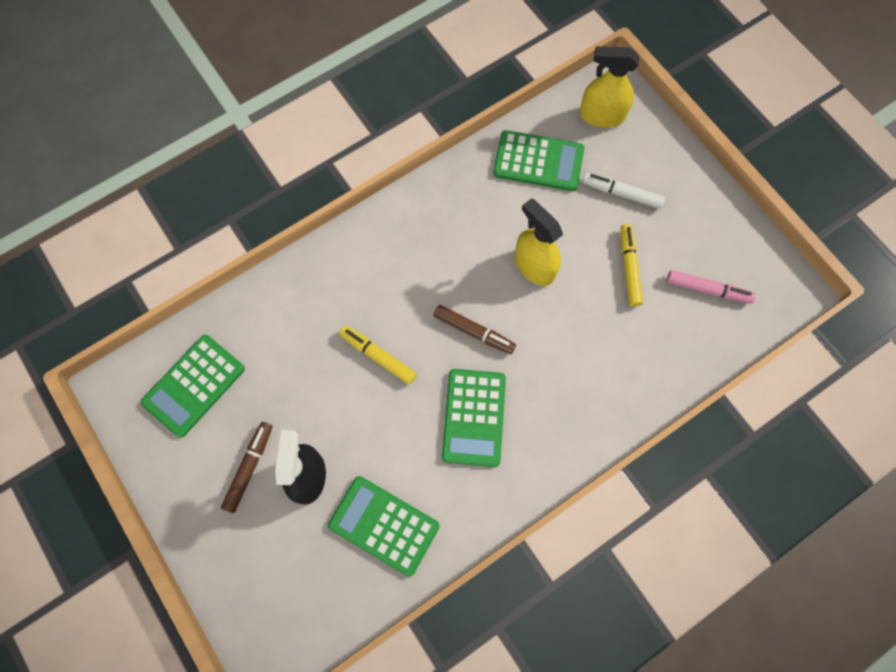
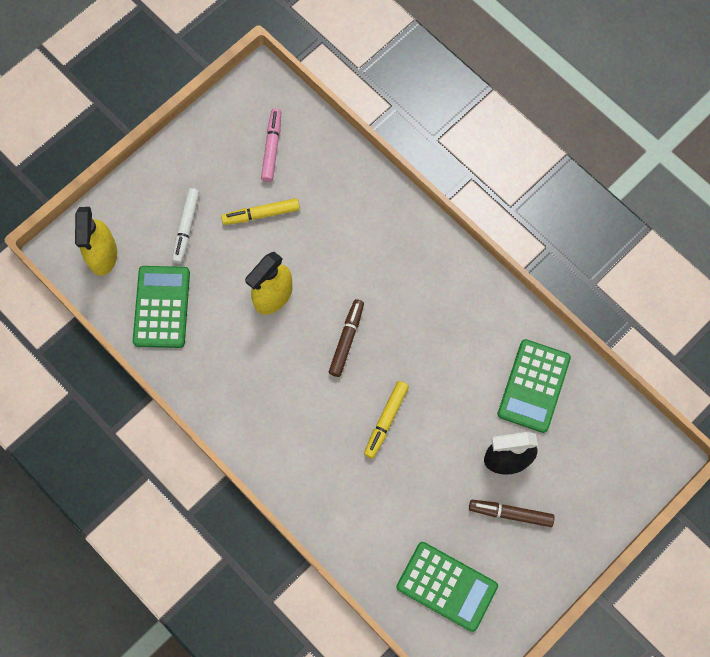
camera: 100 degrees left, 0 degrees up
(474, 417) = (426, 327): green calculator -> none

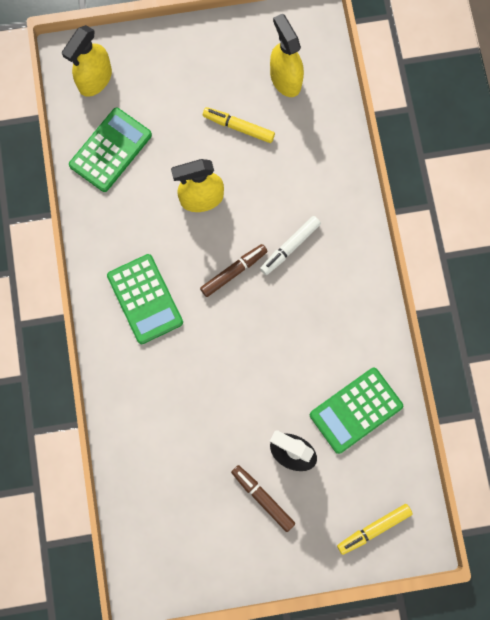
camera: 35 degrees right, 5 degrees up
(186, 228) = (173, 100): white marker -> white marker (290, 247)
(272, 148) = (285, 79): pink marker -> yellow spray bottle
(386, 421) = (218, 356): yellow marker -> yellow marker (373, 529)
(446, 586) = (171, 518): green calculator -> green calculator (145, 299)

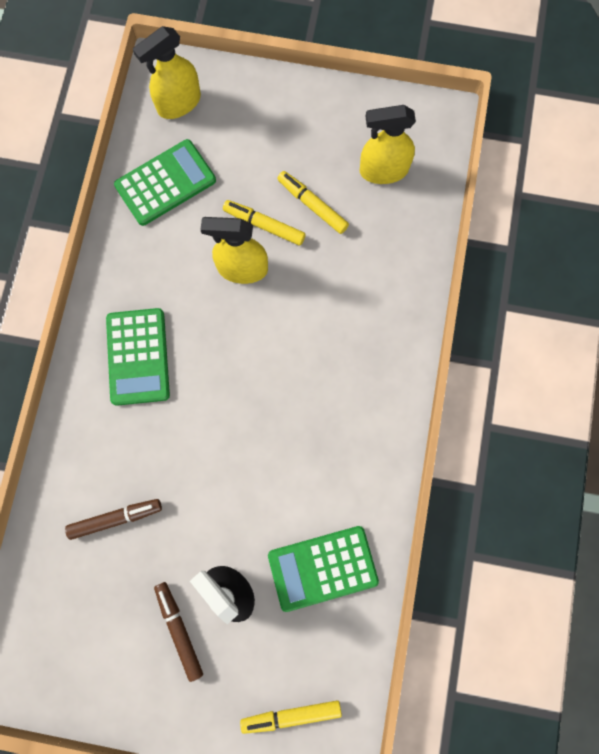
camera: 20 degrees right, 0 degrees up
(205, 157) = (264, 225): none -> yellow marker
(234, 272) = (246, 361): brown marker -> brown marker (115, 518)
(285, 79) = (383, 170): yellow spray bottle -> yellow spray bottle turned 90 degrees counterclockwise
(290, 247) = (318, 356): white marker -> none

